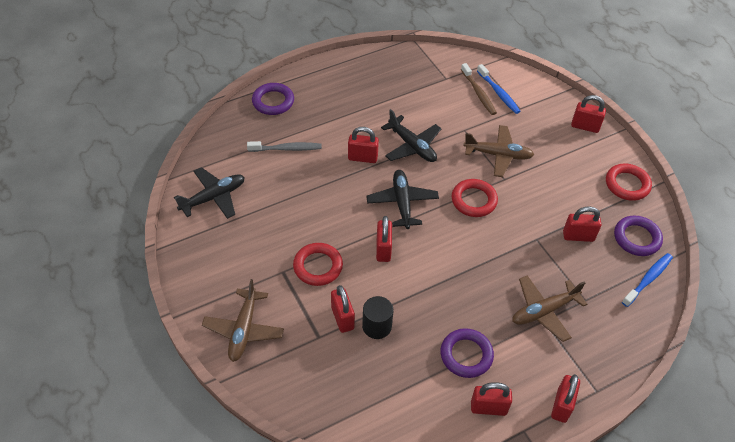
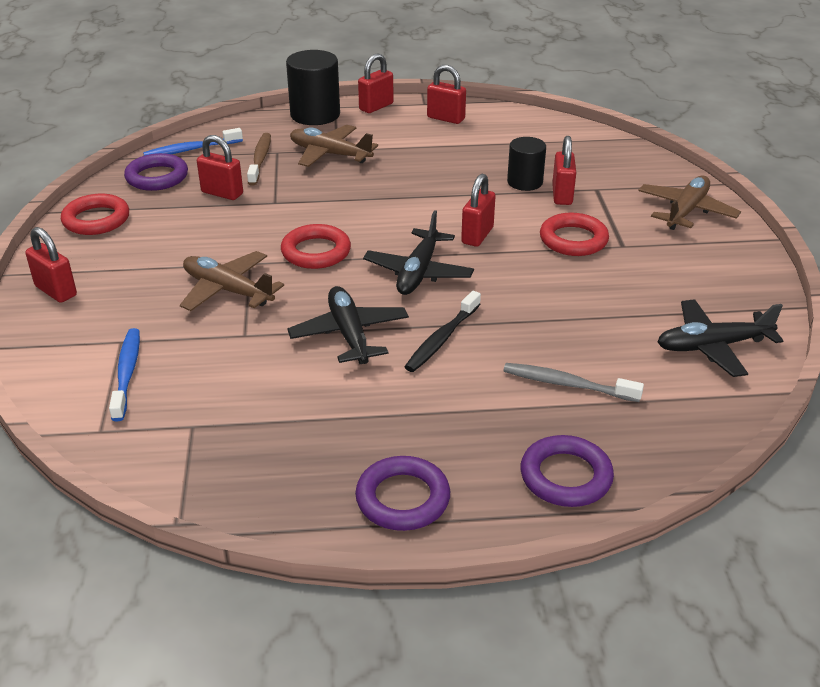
camera: 155 degrees left, 15 degrees down
(362, 158) = (442, 339): red padlock -> black toothbrush
(466, 355) = (441, 147): purple ring -> purple ring (403, 498)
(478, 93) = (161, 383): brown toothbrush -> brown toothbrush (260, 159)
(544, 311) = (330, 154): brown plane -> brown plane turned 150 degrees counterclockwise
(602, 369) = (315, 115): none -> black cylinder

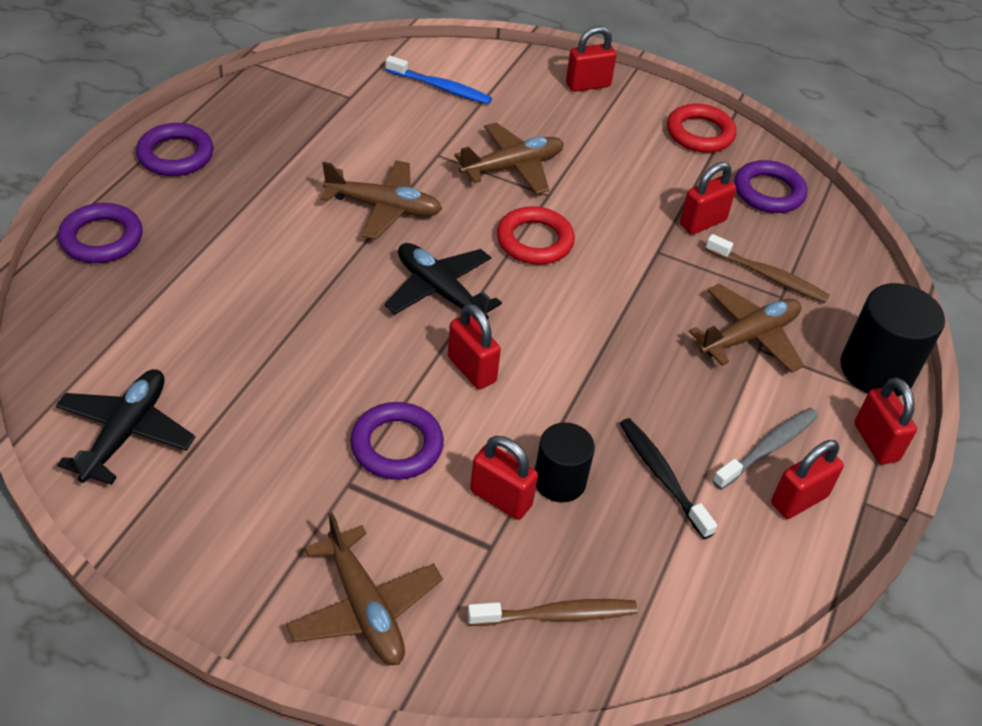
camera: 115 degrees right, 10 degrees up
(191, 149) = (824, 234): blue toothbrush -> none
(349, 334) = (383, 208): black plane -> brown plane
(442, 339) = (324, 256): black toothbrush -> black toothbrush (662, 476)
(567, 384) = (189, 298): grey toothbrush -> grey toothbrush (768, 448)
(573, 240) = (397, 445): red ring -> purple ring
(608, 160) = (556, 615): none -> brown toothbrush

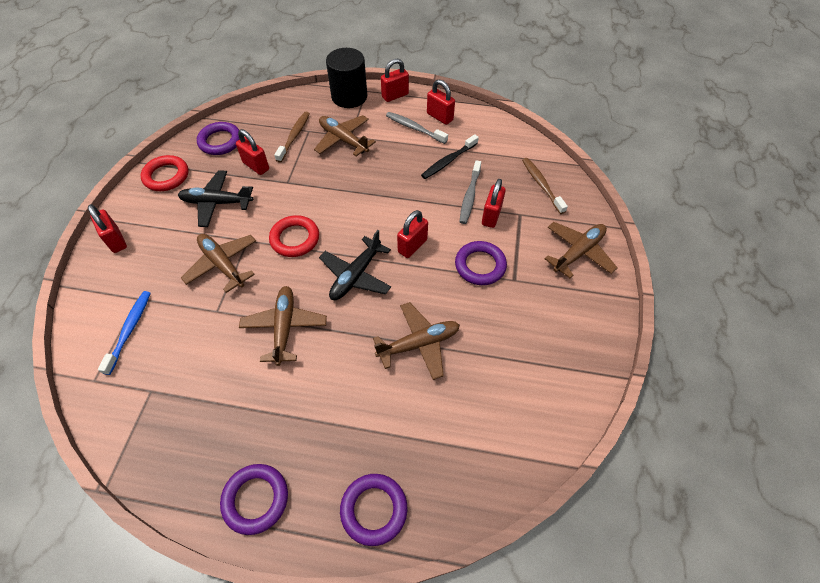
camera: 100 degrees left, 10 degrees up
(126, 433) = (536, 403): black plane -> black plane (217, 203)
(290, 331) = (419, 344): none -> brown plane
(559, 481) = (469, 196): black cylinder -> grey toothbrush

